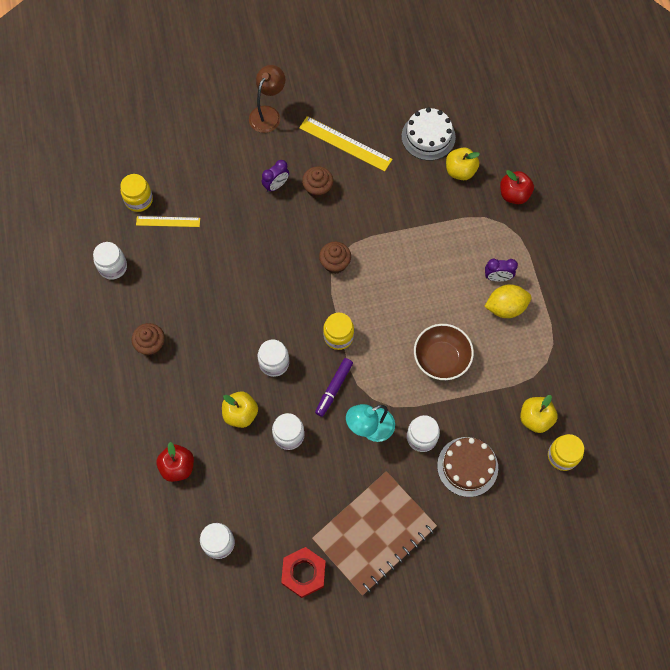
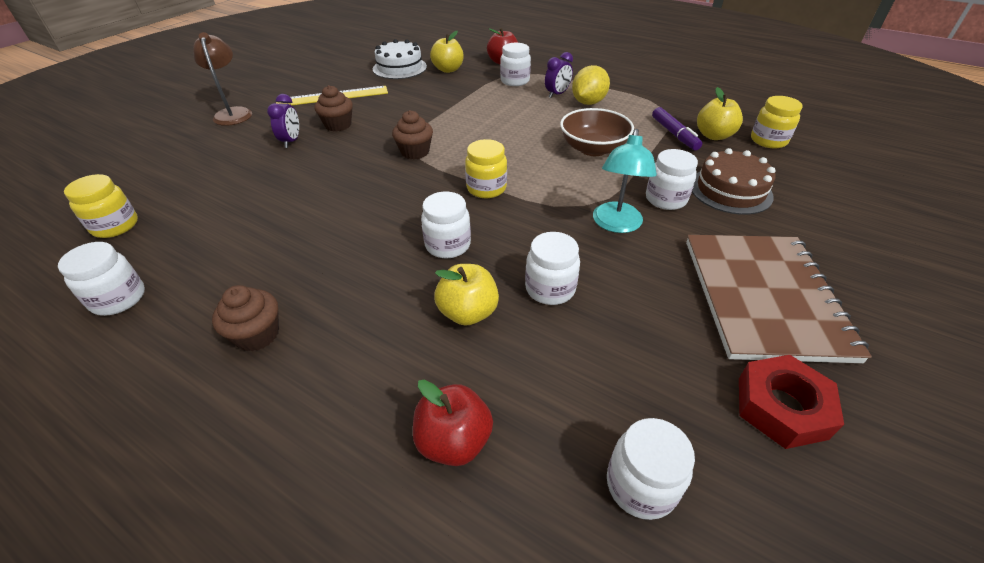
camera: 45 degrees left, 25 degrees down
(168, 221) = (177, 221): yellow ruler -> none
(334, 388) = (537, 222): purple marker -> purple marker (674, 134)
(489, 232) = (515, 81): none -> white jar

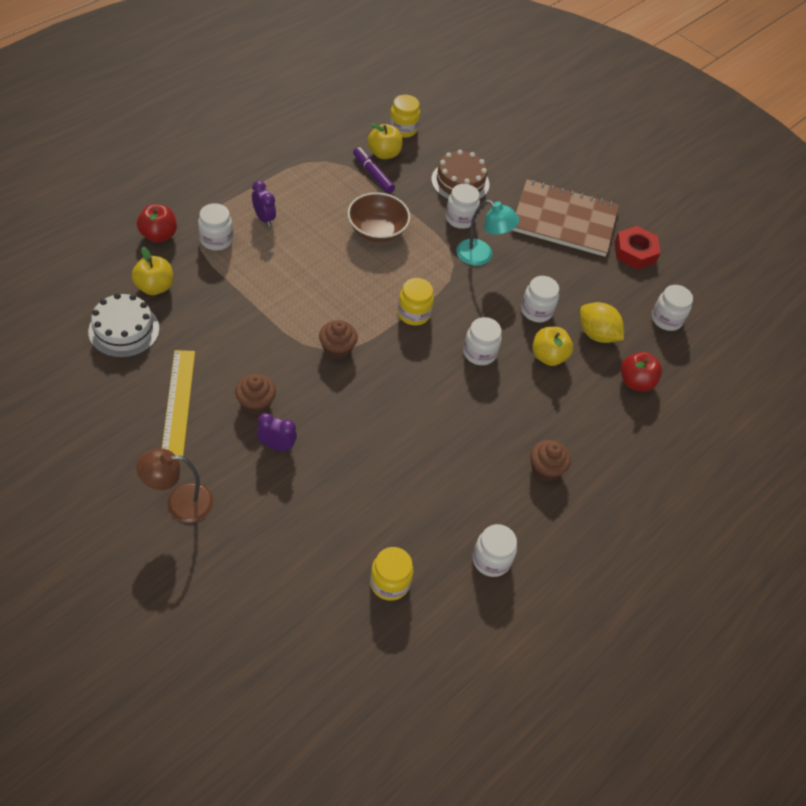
camera: 85 degrees left, 10 degrees up
(588, 102) = (292, 203): yellow lemon -> yellow lemon (596, 334)
(674, 134) = (373, 174): purple marker -> purple marker turned 120 degrees counterclockwise

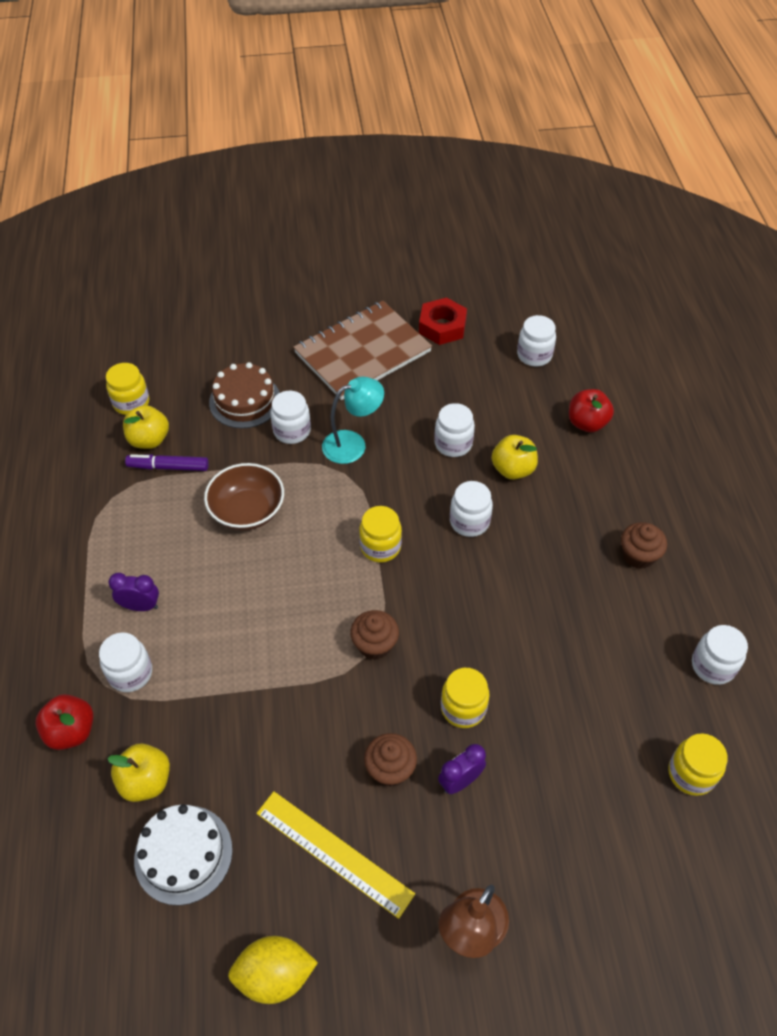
camera: 45 degrees left, 0 degrees up
(330, 421) = (463, 708): none -> yellow jar
(596, 334) = (514, 416): yellow lemon -> yellow lemon (275, 975)

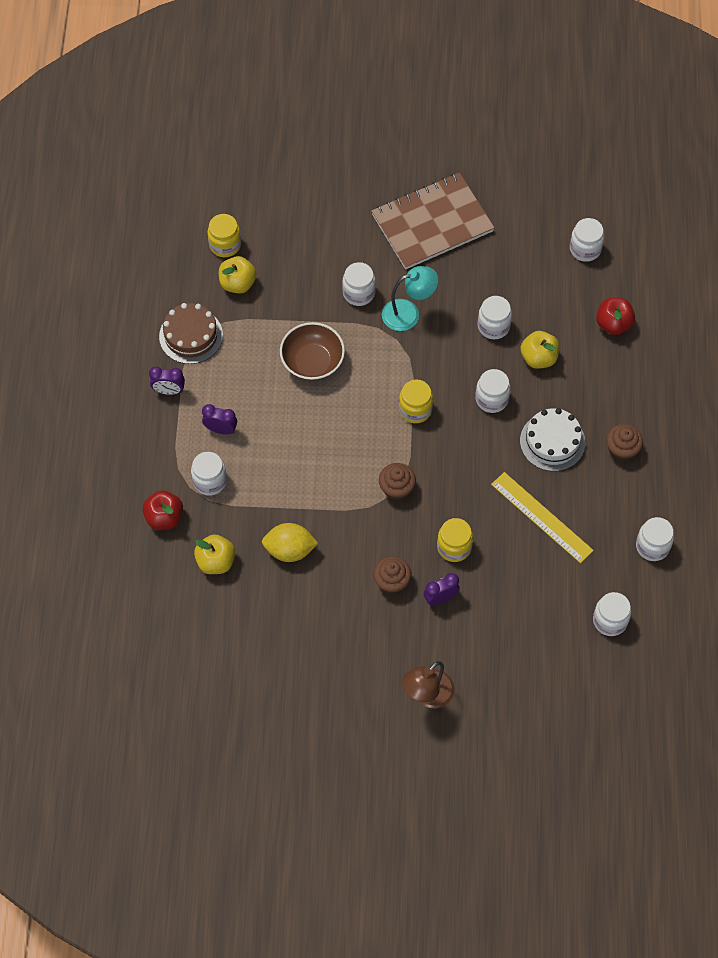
camera: 10 degrees right, 10 degrees up
(71, 569) = (169, 391): none -> purple clock
(168, 467) = (251, 311): purple marker -> none
(183, 854) = (238, 615): white cake -> white cake (552, 441)
(245, 401) = (322, 257): brown cake -> brown cake (191, 336)
(275, 975) = (292, 699): yellow lemon -> yellow lemon (289, 550)
(334, 852) = (342, 631): yellow ruler -> yellow ruler (542, 517)
(442, 326) = (509, 206): red nut -> none
(691, 773) = (610, 620): yellow jar -> white jar

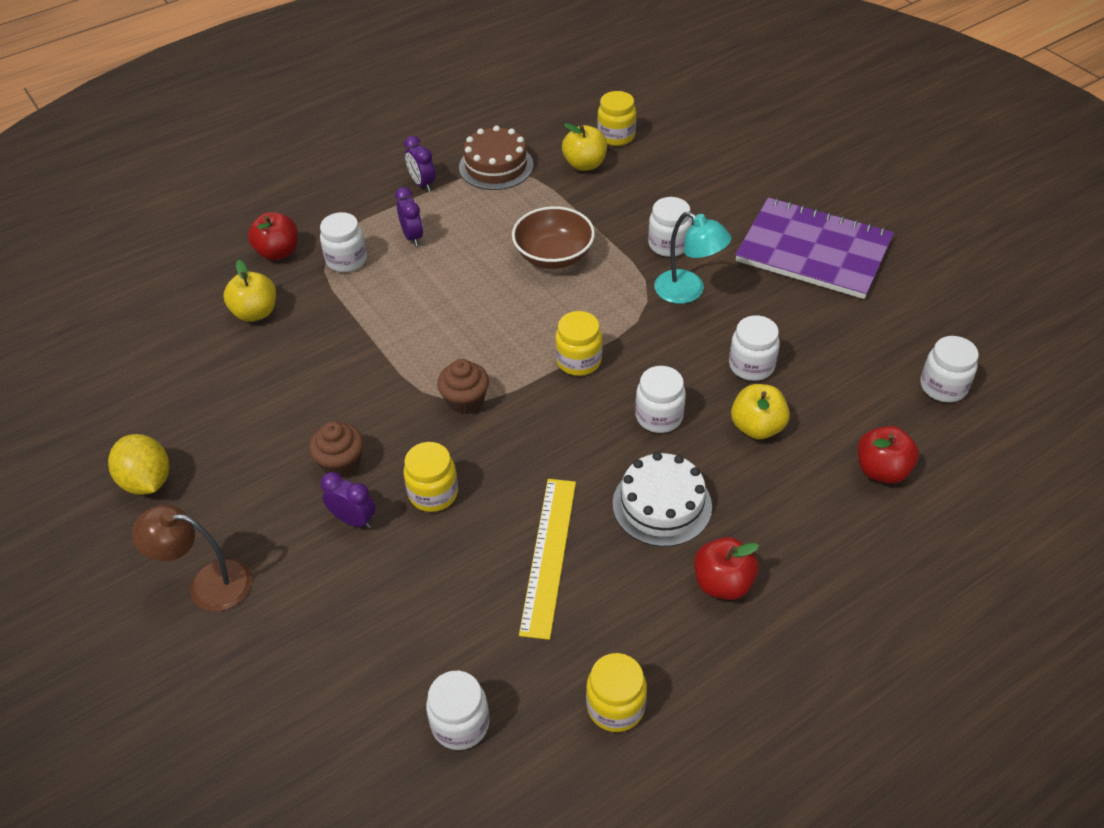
camera: 55 degrees right, 15 degrees down
(289, 550) = (314, 358): yellow lemon -> yellow lemon (147, 481)
(432, 223) = (813, 251): brown notebook -> purple notebook
(622, 449) = (723, 583): brown cupcake -> red apple
(652, 546) = (615, 706): white jar -> yellow jar

